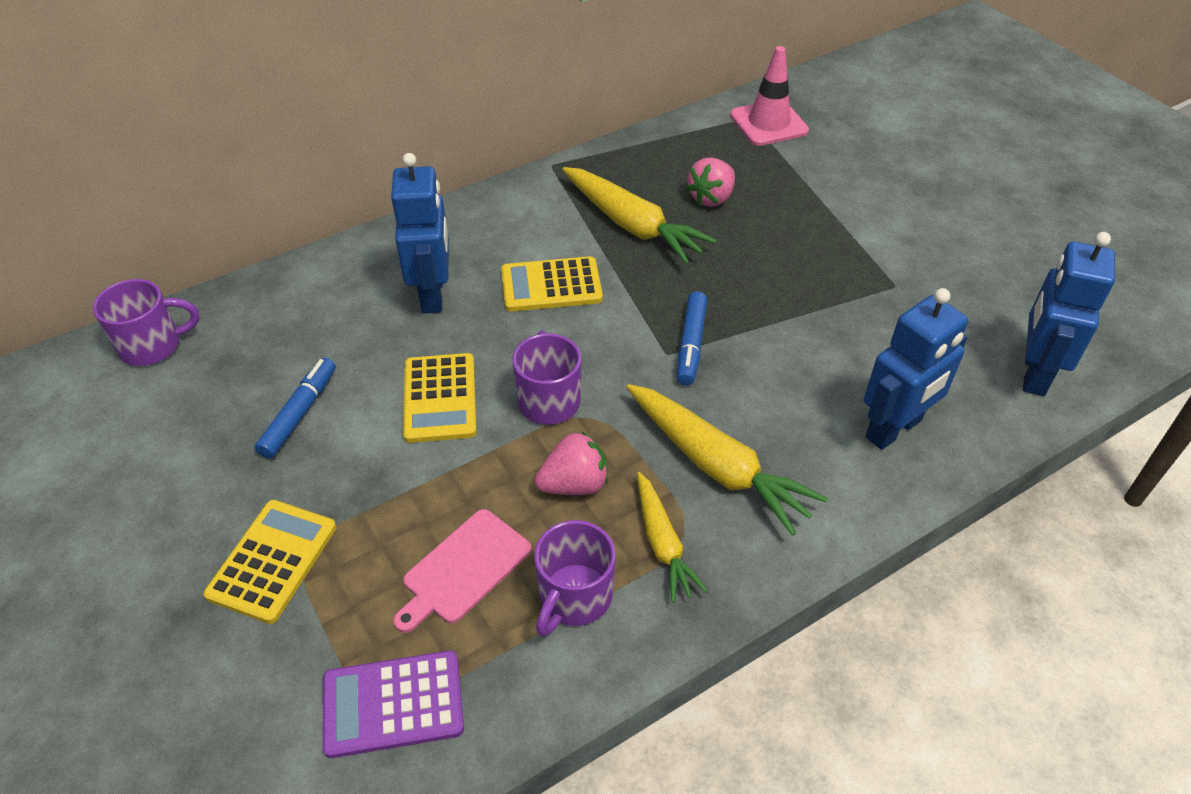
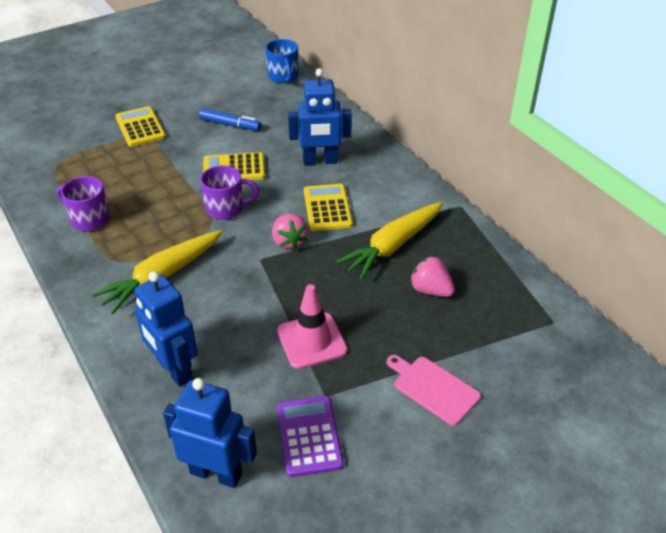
camera: 90 degrees right, 5 degrees down
(152, 346) = (283, 77): purple mug -> blue mug
(272, 561) = (140, 127): yellow calculator -> yellow calculator turned 135 degrees counterclockwise
(393, 704) = (54, 167): purple calculator -> purple calculator (309, 436)
(464, 569) = (118, 183): pink cutting board -> pink cutting board (433, 388)
(574, 484) = (162, 219): pink strawberry -> pink strawberry (289, 242)
(663, 543) = (112, 252): yellow carrot -> none
(691, 344) = (267, 271): blue marker -> none
(768, 123) = (548, 335): pink traffic cone -> pink traffic cone (311, 341)

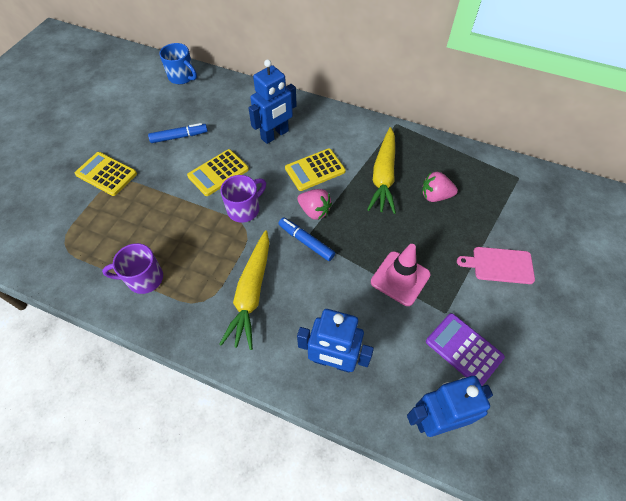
camera: 35 degrees left, 15 degrees up
(254, 262) = (306, 242): none -> blue marker
(327, 208) = (315, 170): yellow calculator -> yellow calculator turned 75 degrees counterclockwise

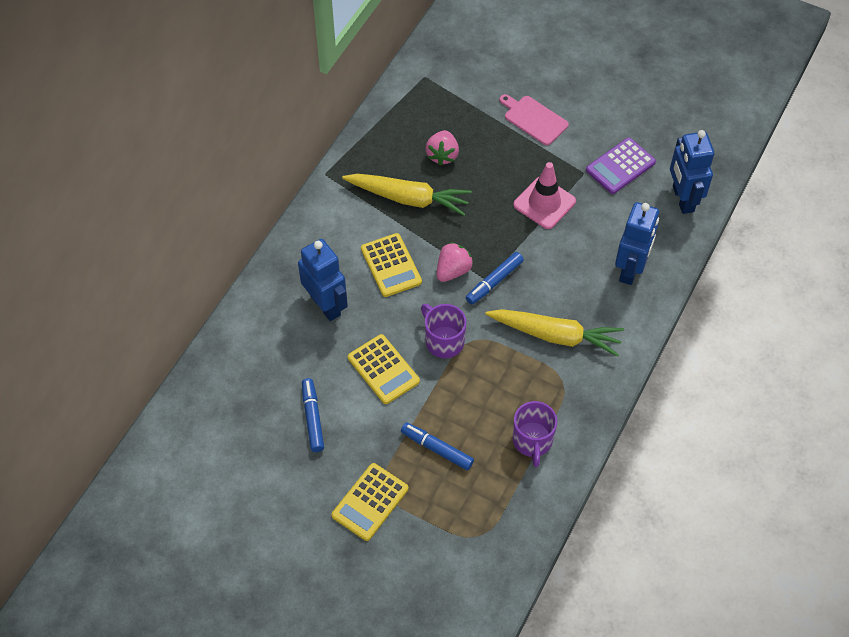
camera: 85 degrees left, 0 degrees up
(145, 211) = (437, 449): none -> blue marker
(182, 77) = (186, 421): blue mug -> none
(500, 265) = (534, 119): pink cutting board -> pink cutting board turned 120 degrees clockwise

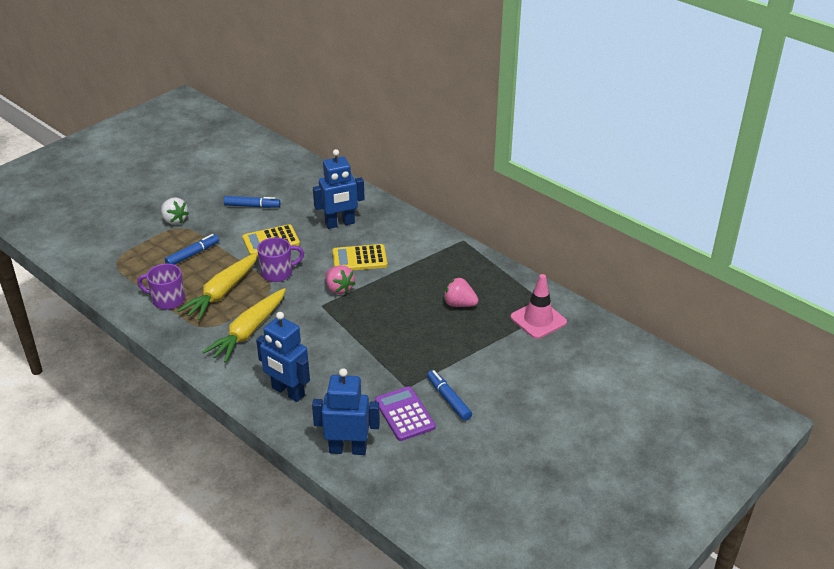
camera: 105 degrees right, 20 degrees down
(370, 502) = (174, 220): yellow calculator -> white strawberry
(408, 198) = (421, 278): yellow carrot -> yellow carrot (222, 292)
(494, 281) = (317, 308): blue marker -> blue marker (448, 399)
(534, 119) = (482, 368): pink cutting board -> none
(544, 203) = (383, 354): pink traffic cone -> pink traffic cone (538, 320)

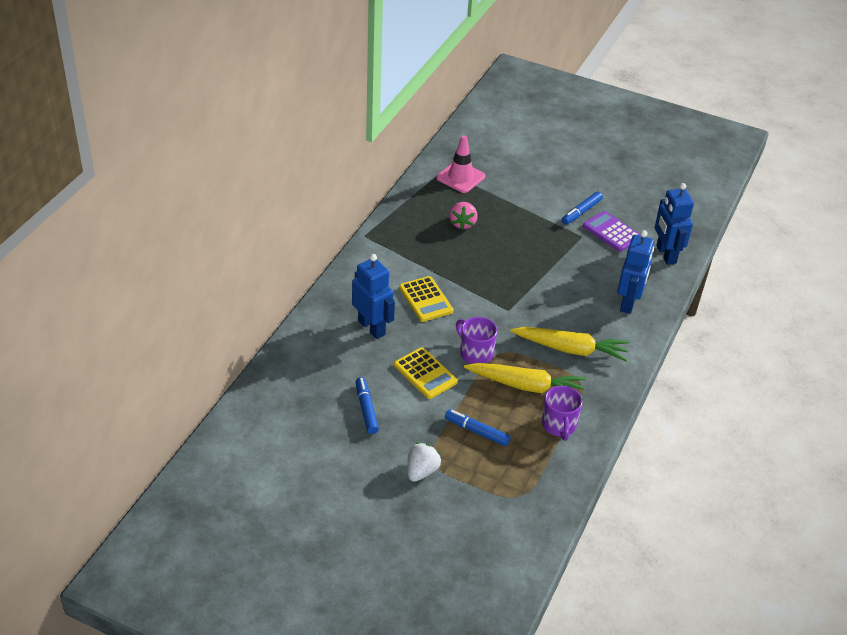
camera: 110 degrees left, 5 degrees up
(339, 289) = (479, 303): pink strawberry -> none
(404, 414) = (611, 232): purple calculator -> purple calculator turned 90 degrees clockwise

